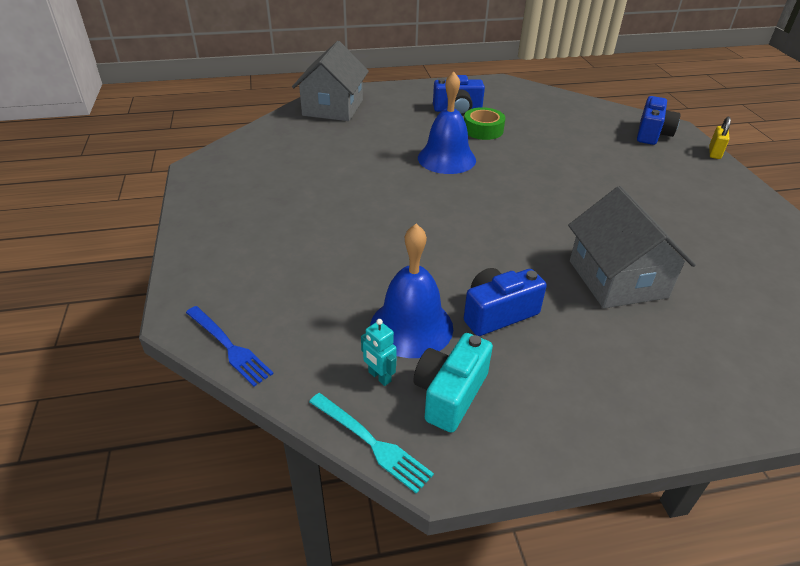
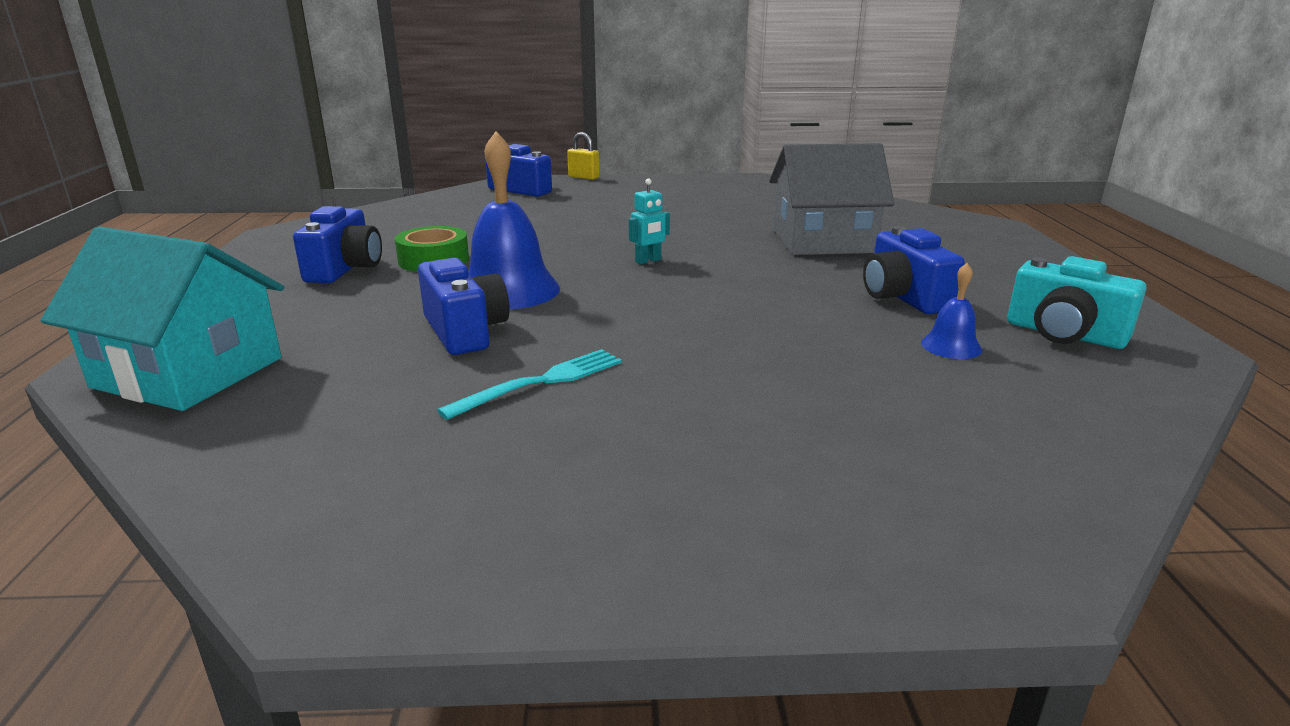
camera: 80 degrees left, 15 degrees down
(230, 347) = (1082, 499): blue fork -> none
(333, 107) = (188, 372): grey house -> turquoise house
(372, 443) = (1186, 383): turquoise fork -> turquoise fork (542, 382)
(379, 377) = (1064, 372): turquoise robot -> turquoise robot (648, 261)
(387, 156) = (465, 331): none -> blue camera
(411, 326) = (951, 346): blue bell -> blue bell, size x0.48

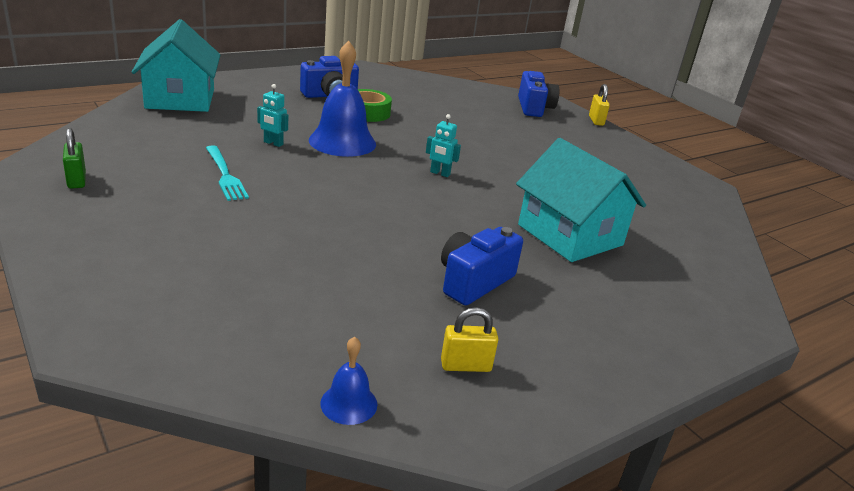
camera: 55 degrees right, 5 degrees up
(436, 522) = (76, 180): none -> green padlock
(465, 331) = (273, 143): blue camera -> turquoise robot
(542, 382) = (225, 175): turquoise fork -> turquoise fork turned 45 degrees clockwise
(823, 241) = (570, 235): grey house -> turquoise house
(951, 346) = (389, 308): blue bell -> blue bell (349, 403)
(1064, 334) = (465, 365): turquoise camera -> yellow padlock

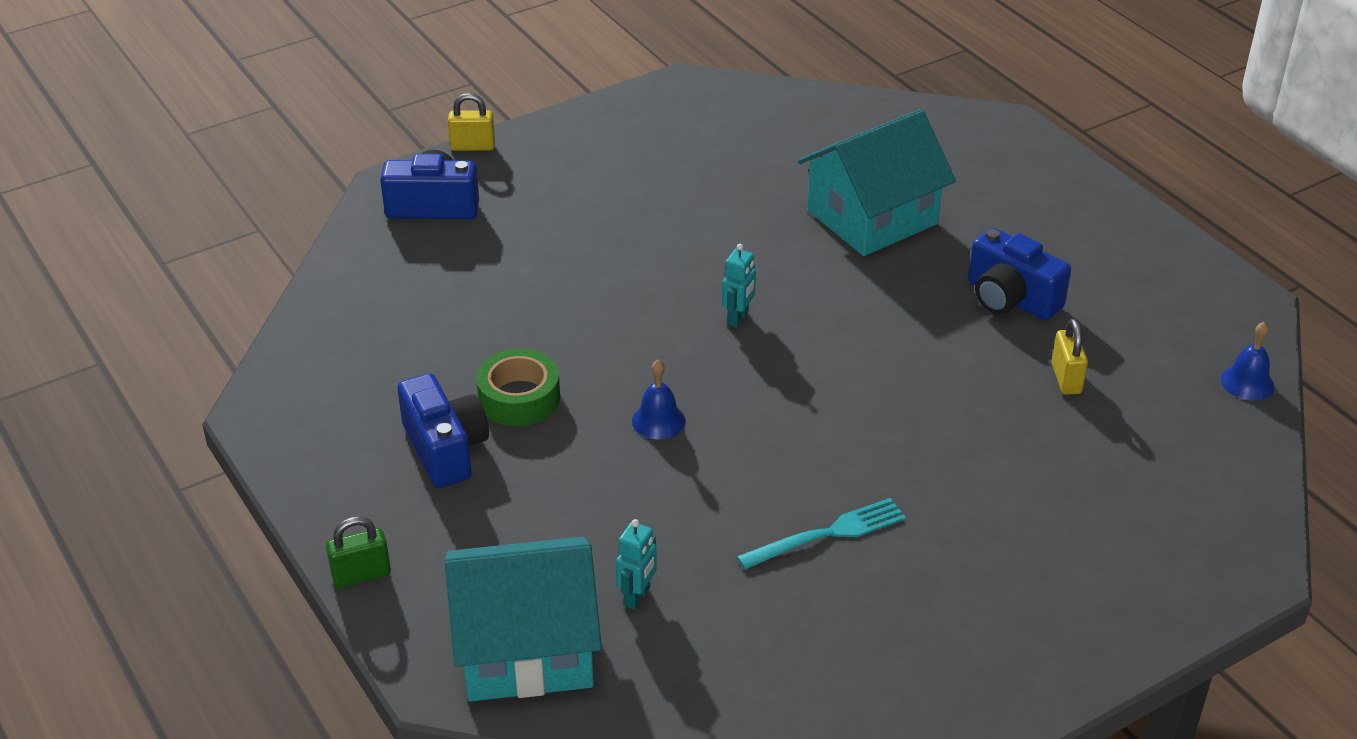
camera: 85 degrees left, 10 degrees up
(76, 180) = (908, 692): green padlock -> green padlock (361, 575)
(273, 143) = (693, 498): turquoise robot -> turquoise robot (637, 597)
(342, 142) = (658, 420): blue bell -> blue bell, size x0.48
(465, 365) = (1159, 310): yellow padlock -> yellow padlock (1066, 379)

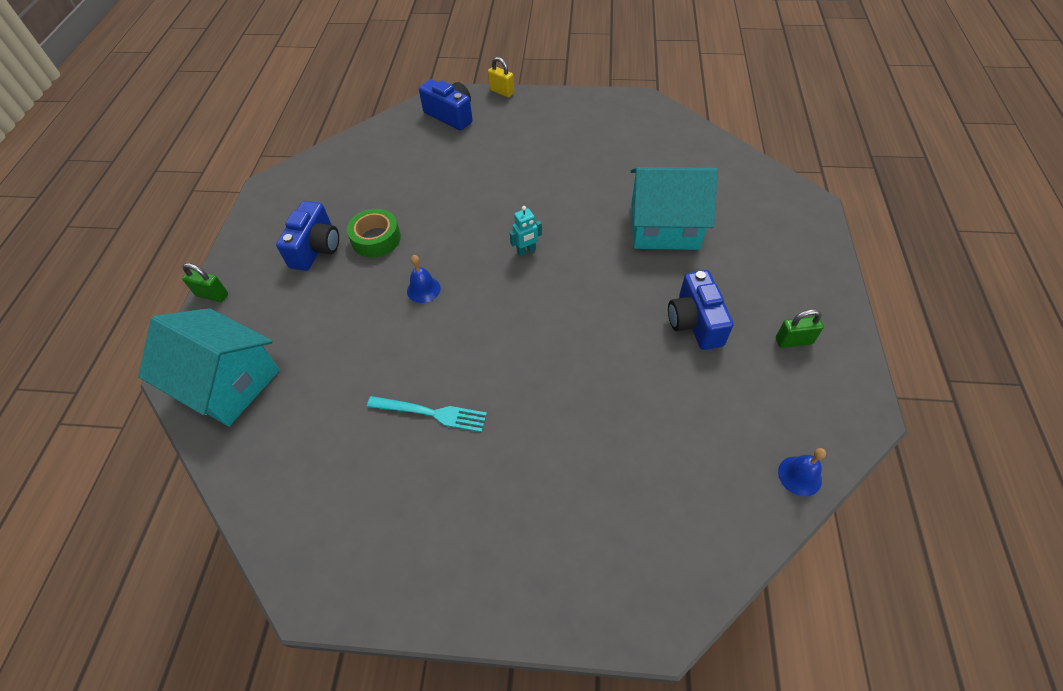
camera: 40 degrees right, 15 degrees up
(637, 597) = (304, 387): turquoise robot -> none
(1066, 379) = (674, 397): yellow padlock -> none
(1124, 268) = (793, 341): none -> green padlock

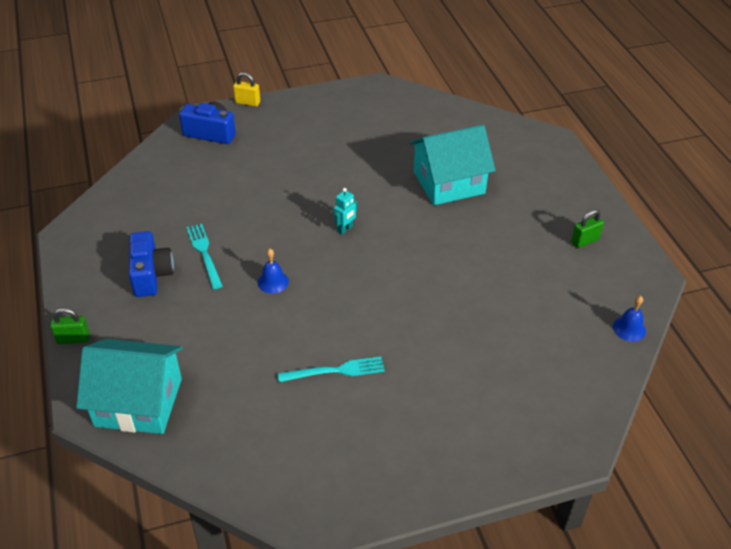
camera: 25 degrees left, 10 degrees down
(376, 239) = (204, 253): green tape -> turquoise fork
(695, 322) = (507, 247): blue camera -> none

